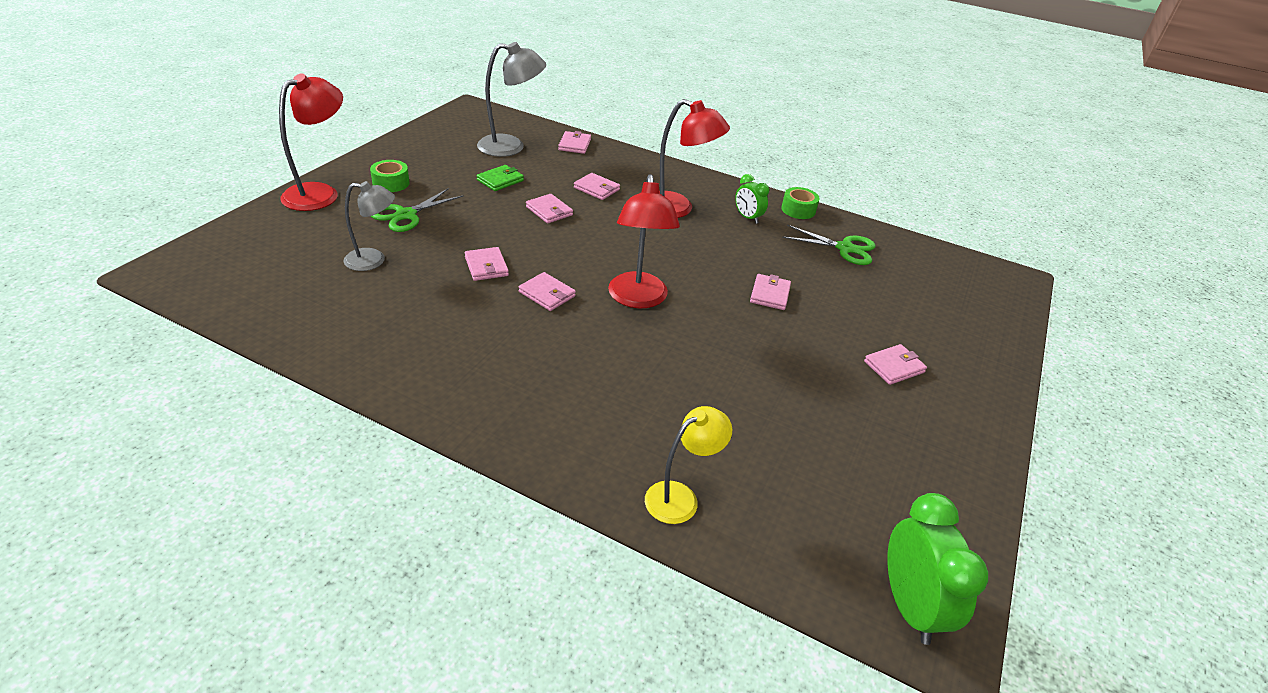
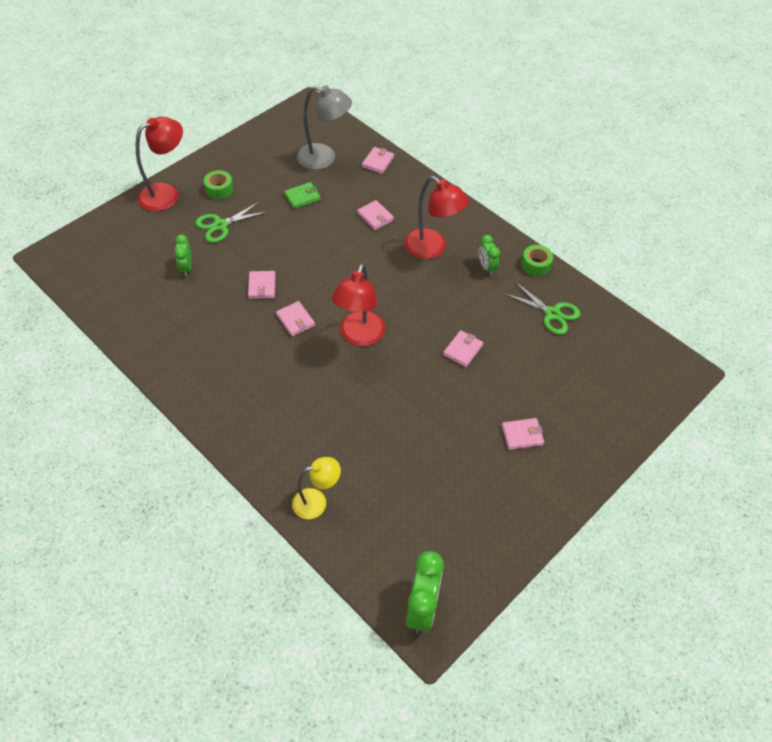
camera: 20 degrees right, 15 degrees up
(373, 260) = (186, 268): grey lamp -> green clock
(549, 211) = (328, 236): pink wallet -> none

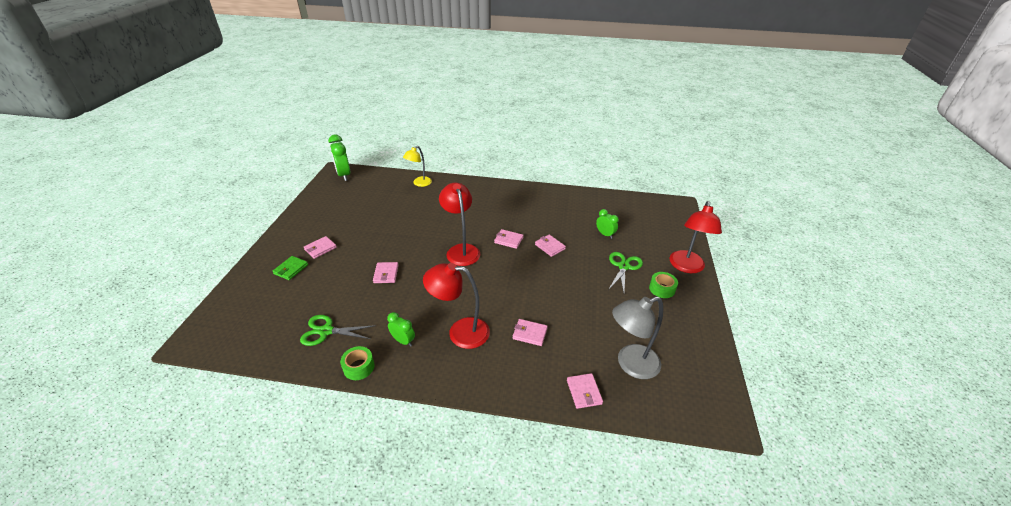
camera: 145 degrees right, 15 degrees down
(302, 197) = (601, 317): green wallet -> green wallet (291, 269)

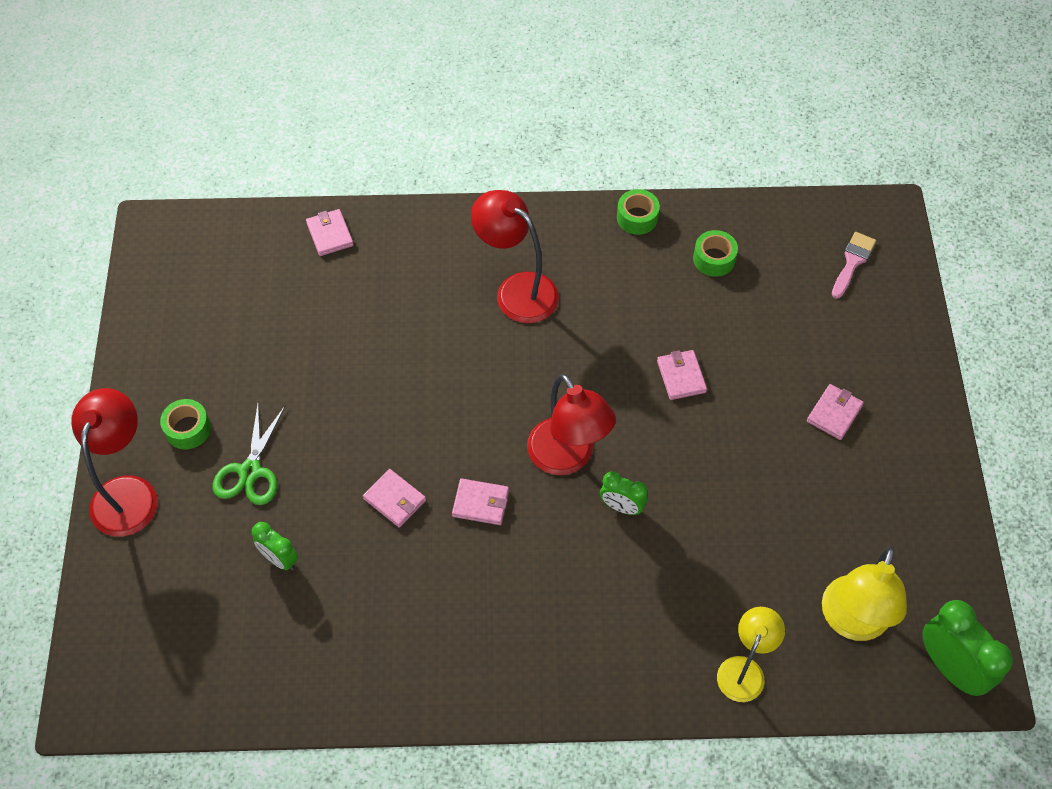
camera: 170 degrees right, 20 degrees up
(244, 316) = (852, 262): none -> pink brush
(291, 269) = (851, 357): green wallet -> none
(326, 331) = (714, 259): green scissors -> green tape
(370, 189) = (851, 622): none -> yellow lamp
(403, 341) = (594, 263): green clock -> green clock (621, 507)
(460, 332) = (517, 290): red lamp -> red lamp turned 135 degrees counterclockwise
(529, 333) = (411, 305): pink wallet -> none
(630, 364) = (263, 282): grey lamp -> none

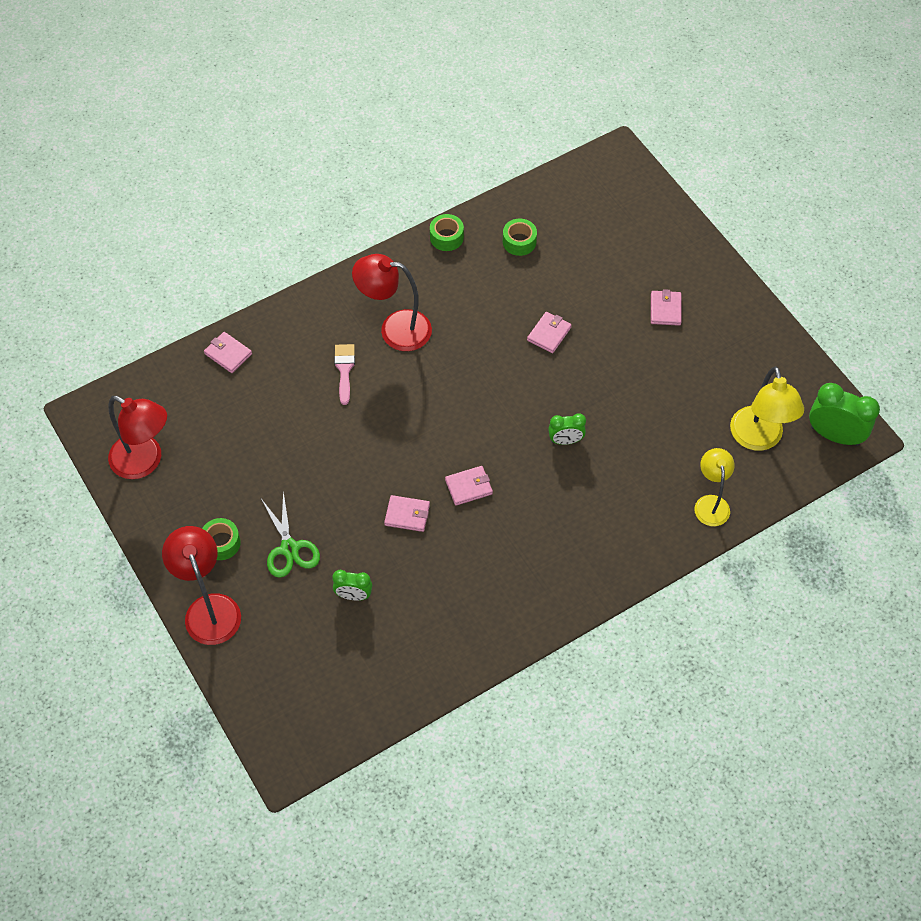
camera: 30 degrees left, 0 degrees up
(567, 458) = (508, 427): red lamp -> red lamp (145, 462)
(681, 376) = (549, 334): pink wallet -> pink wallet turned 75 degrees clockwise
(852, 262) = (614, 200): pink brush -> pink brush (344, 370)

